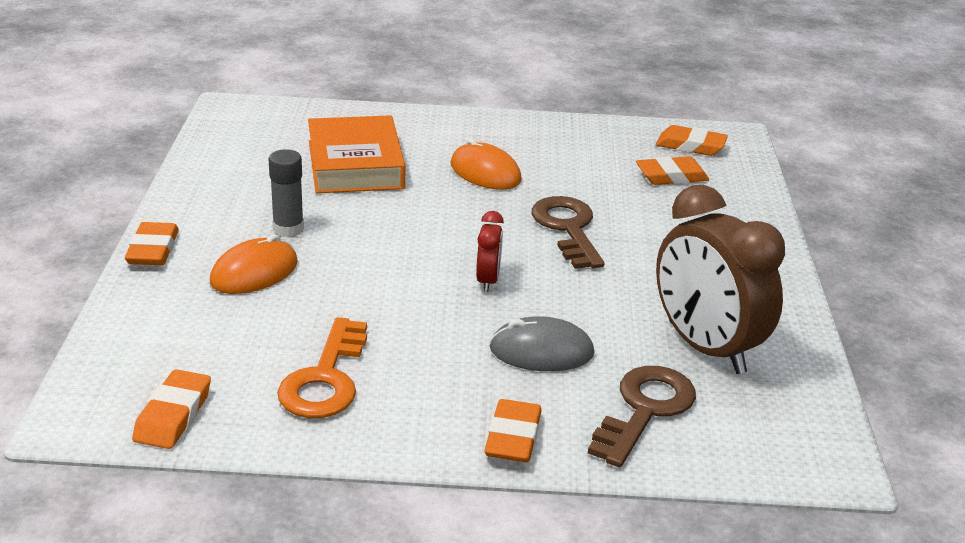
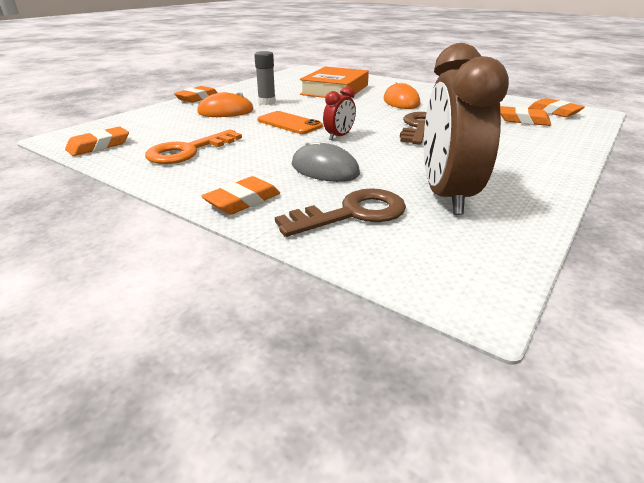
camera: 35 degrees right, 0 degrees up
(388, 272) = (289, 123): none -> orange phone

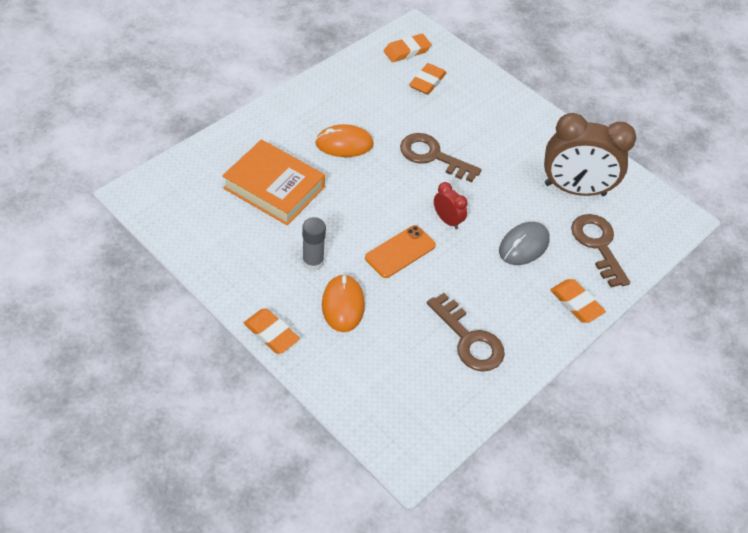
camera: 85 degrees left, 20 degrees up
(99, 146) = (443, 418): orange eraser -> none
(188, 151) = (469, 339): orange key -> brown key

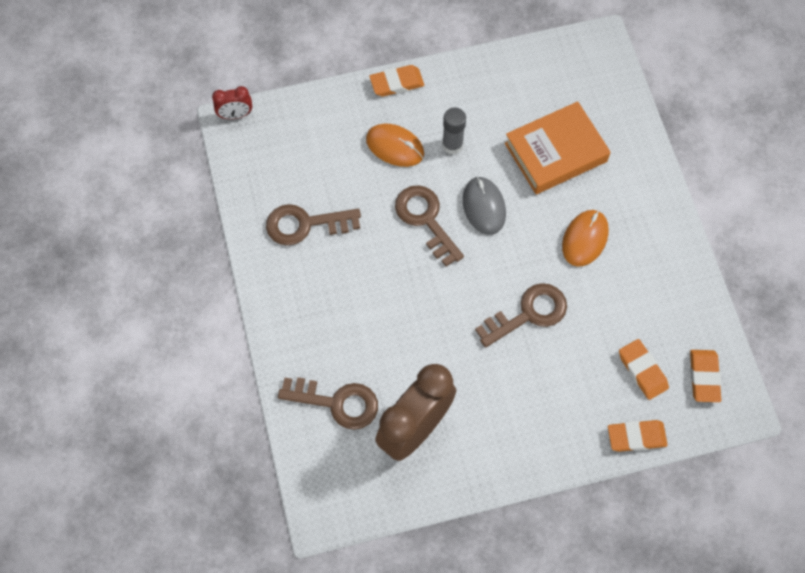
camera: 125 degrees right, 15 degrees up
(400, 252) = (426, 220): orange phone -> brown key
(447, 220) = (440, 280): red clock -> red clock (235, 115)
(523, 245) = (374, 331): grey mouse -> grey mouse (484, 207)
(576, 303) = (287, 336): orange eraser -> orange eraser (636, 437)

